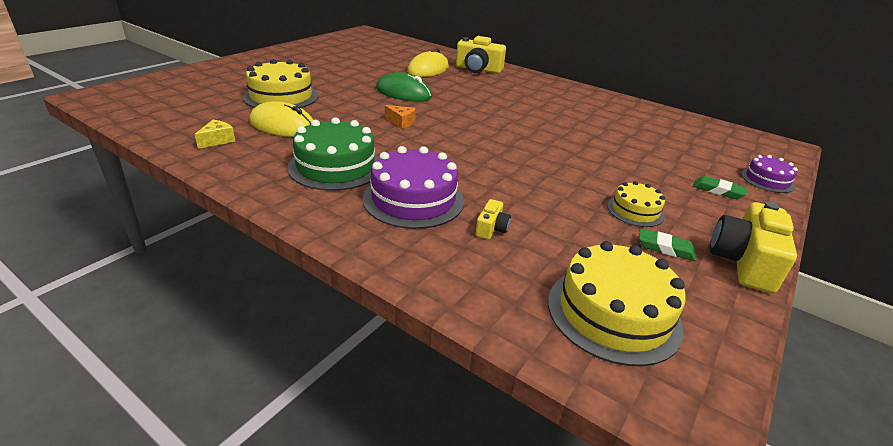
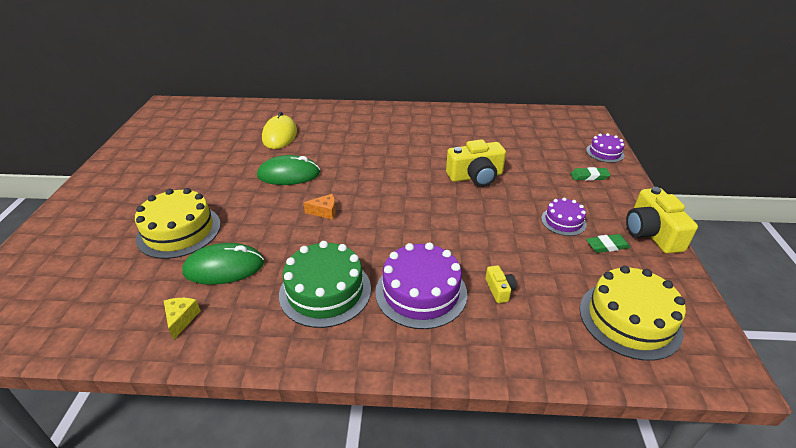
camera: 30 degrees left, 5 degrees up
(283, 125) = (224, 267): yellow mouse -> green mouse
(478, 69) = (321, 118): yellow camera -> yellow camera (475, 176)
(635, 211) = (563, 221): yellow cake -> purple cake

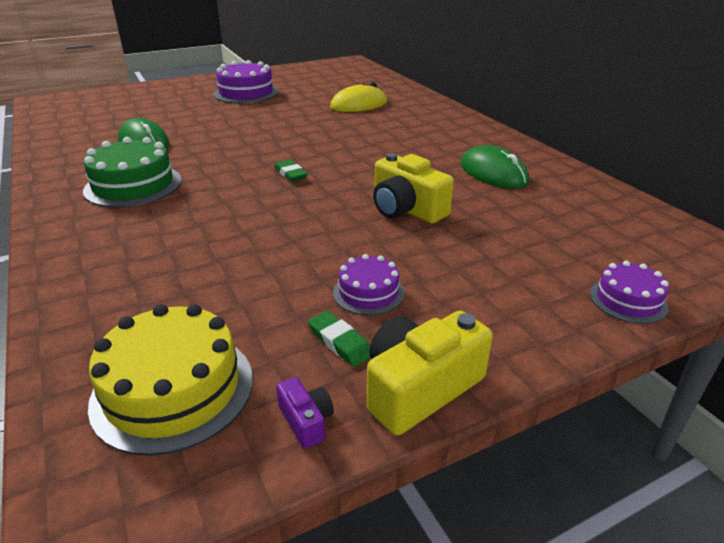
camera: 60 degrees right, 5 degrees down
(179, 231) = (179, 116): yellow cake -> none
(181, 319) = (76, 148): yellow cheese -> none
(289, 174) = (297, 125): green mouse -> green mouse (493, 173)
(324, 212) = (251, 154): orange cheese -> none
(421, 292) = (154, 228): purple cake -> purple cake (246, 93)
(499, 290) = (183, 272): yellow camera -> none
(589, 176) = (524, 296): green eraser -> green eraser (290, 174)
(667, 276) = (306, 421): none -> purple camera

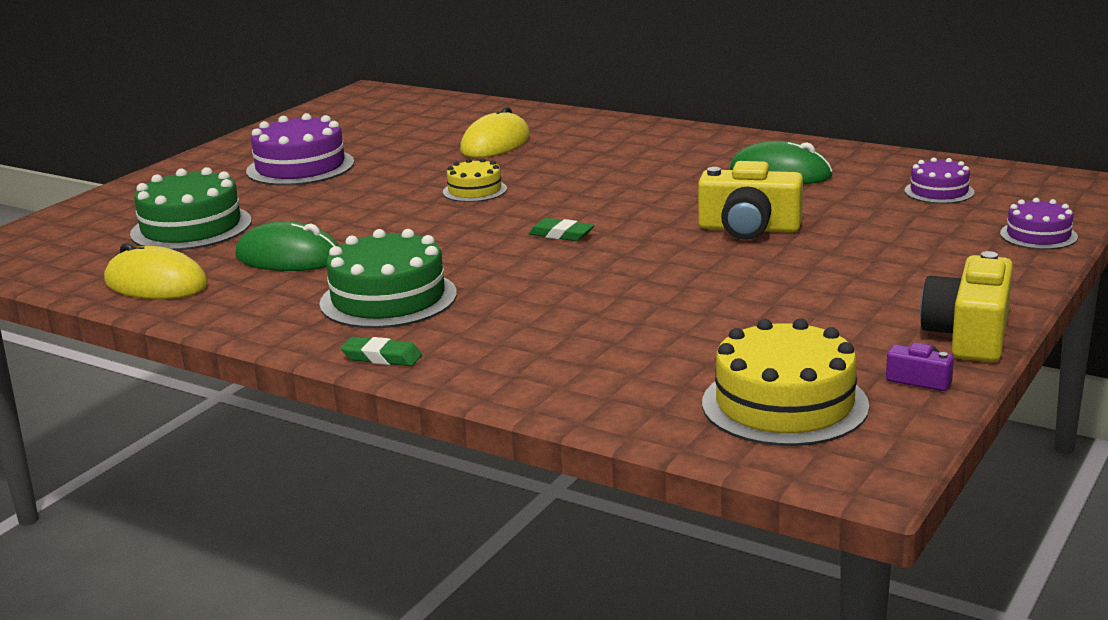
camera: 30 degrees left, 10 degrees down
(67, 138) = (156, 283): none -> yellow mouse
(141, 112) = (191, 228): none -> green cake
(298, 130) = (474, 190): none -> yellow cake
(340, 342) = (864, 334): green eraser -> green eraser (382, 357)
(368, 292) = (828, 297): purple cake -> purple cake (939, 191)

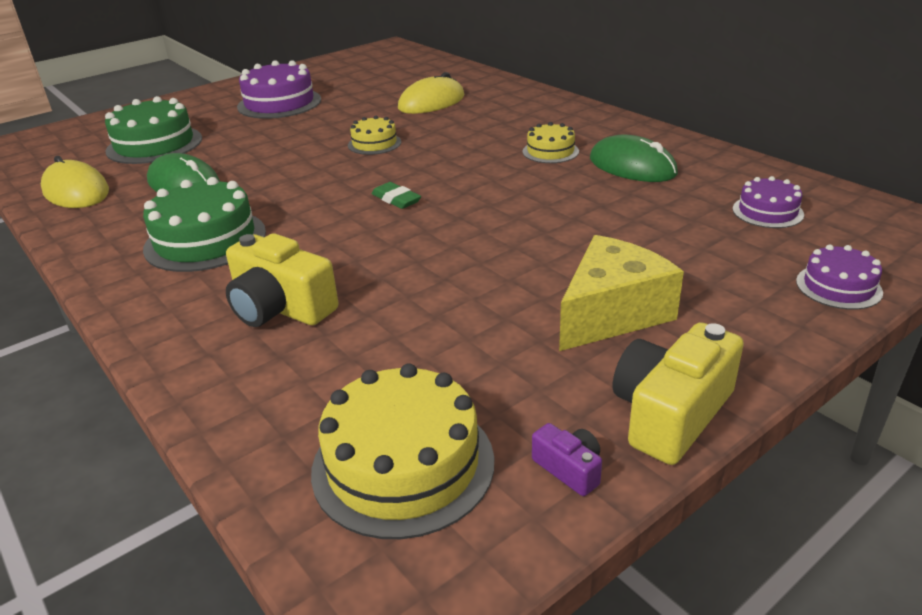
camera: 20 degrees right, 10 degrees up
(382, 357) = (134, 304): green eraser -> none
(683, 172) = (550, 151): none -> yellow cake
(749, 229) = (556, 223): yellow camera -> yellow camera (280, 308)
(865, 284) = (612, 313): none -> yellow cheese

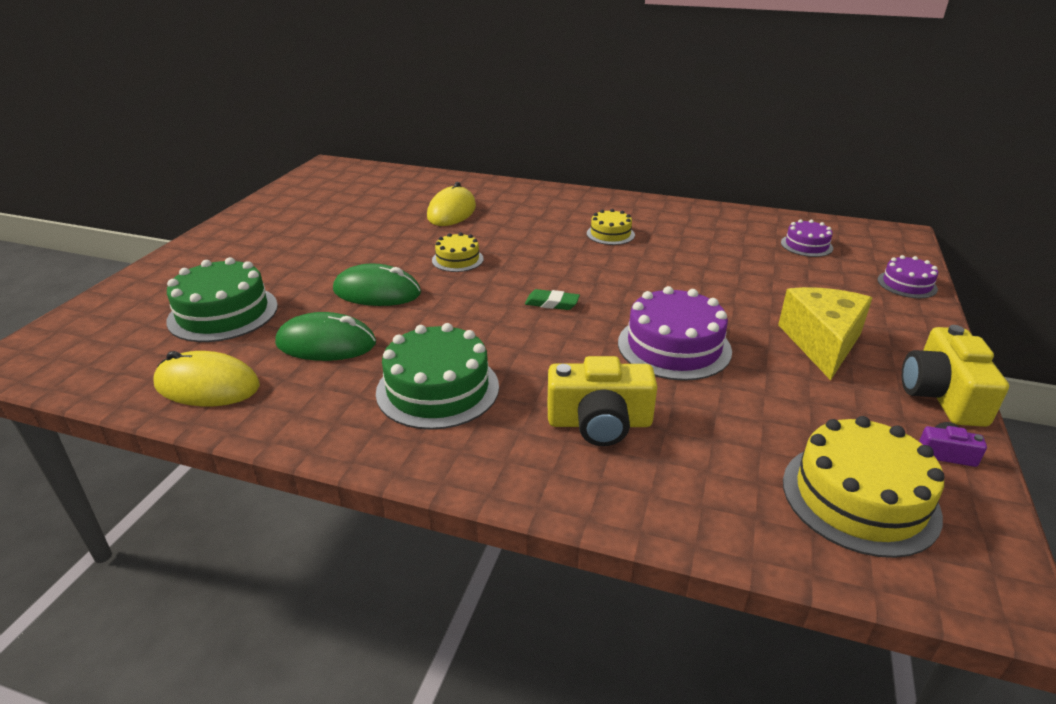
camera: 35 degrees left, 0 degrees up
(279, 103) = (300, 241): purple cake -> purple cake (674, 346)
(632, 166) = (683, 233): green mouse -> green mouse (377, 292)

